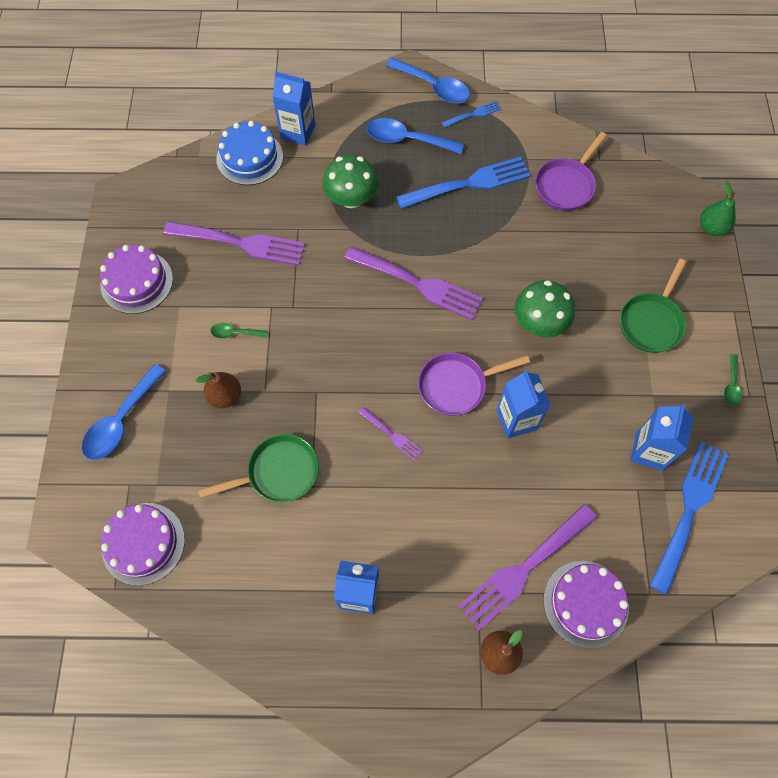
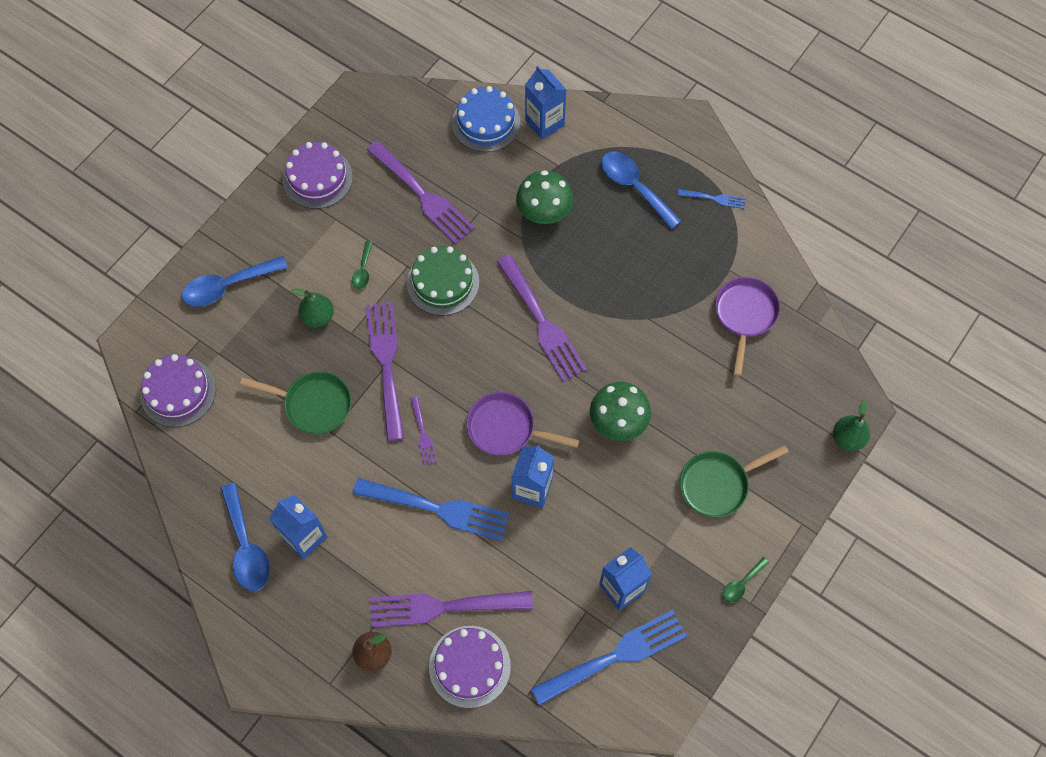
camera: 35 degrees right, 0 degrees up
(225, 396) = (318, 317): brown pear -> green pear
(235, 333) = (363, 270): green spoon -> green spoon turned 120 degrees counterclockwise
(312, 302) = (443, 282): none -> green cake
(315, 397) = (386, 364): none -> purple fork
(433, 87) = (698, 151): blue spoon -> blue spoon (246, 546)
(469, 184) = (657, 261): blue fork -> blue fork (437, 509)
(566, 185) = (745, 316): purple pan -> purple pan turned 120 degrees clockwise

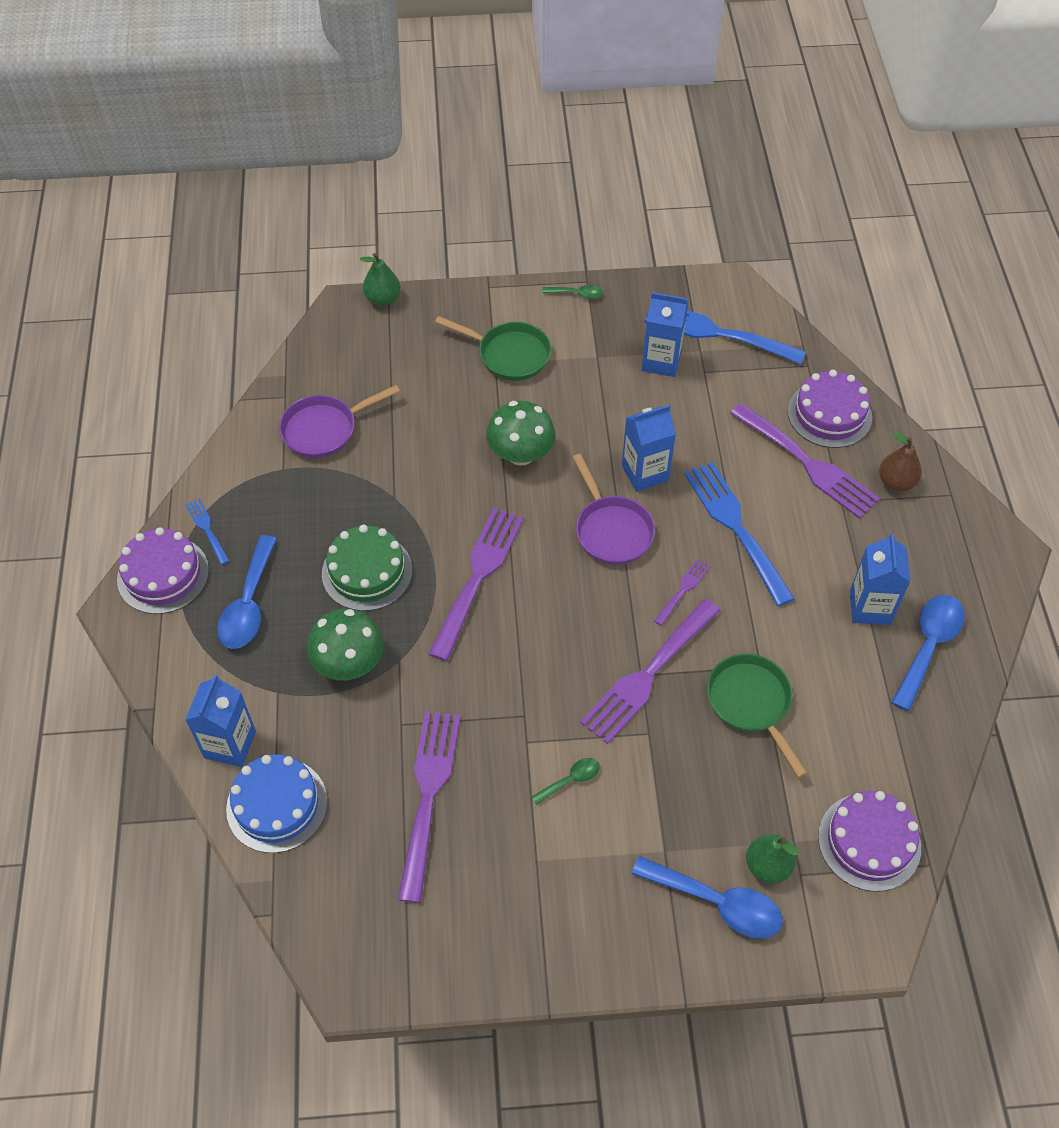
camera: 130 degrees left, 10 degrees down
(317, 178) = (502, 927): purple cake -> purple cake (163, 575)
(318, 317) = (662, 778): green pear -> green pear (767, 866)
(443, 282) = (514, 693): green cake -> green cake (367, 572)

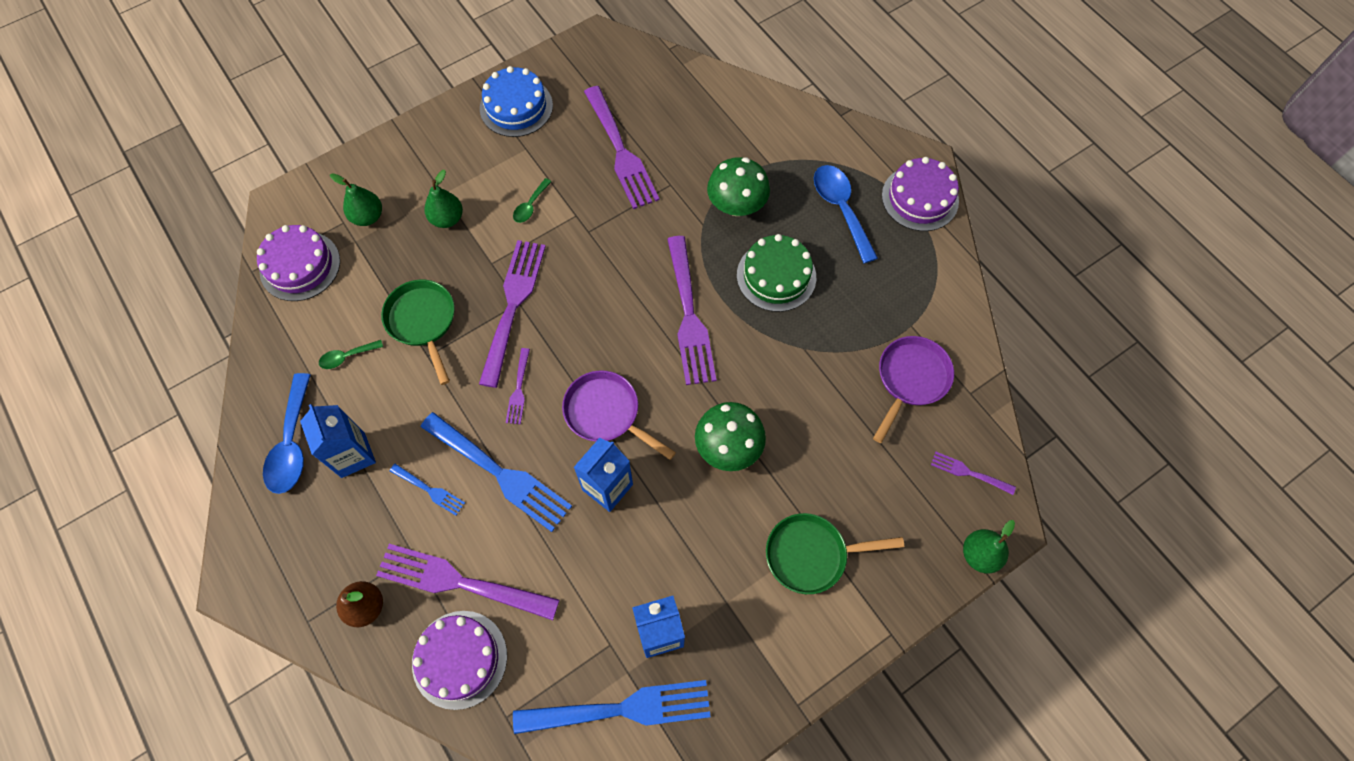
camera: 150 degrees right, 10 degrees up
(207, 529) = (922, 246): blue fork -> blue fork (429, 490)
(230, 744) = (772, 118): blue carton -> none
(277, 805) = (713, 101): blue cake -> blue cake (516, 107)
(341, 347) = (969, 473): none -> purple fork
(576, 294) = (796, 678): green spoon -> green spoon (347, 356)
(674, 813) = (447, 219): none -> green pear
(716, 903) = (394, 179): blue spoon -> none
(751, 704) = (423, 322): green pan -> green pan turned 150 degrees counterclockwise

